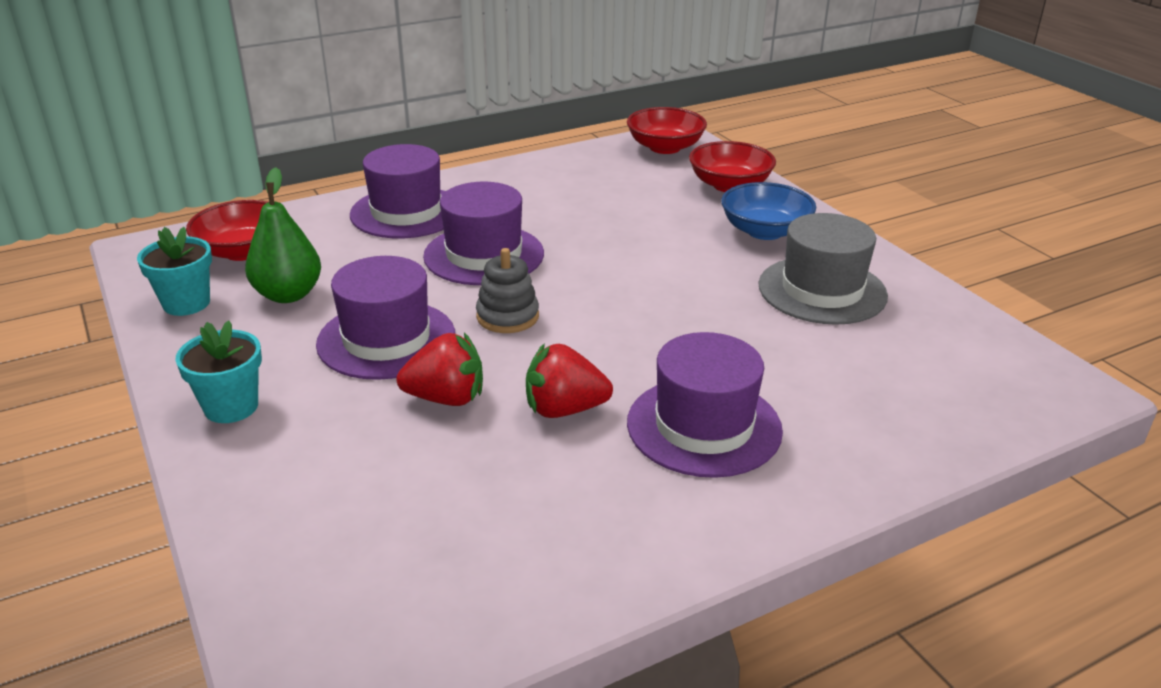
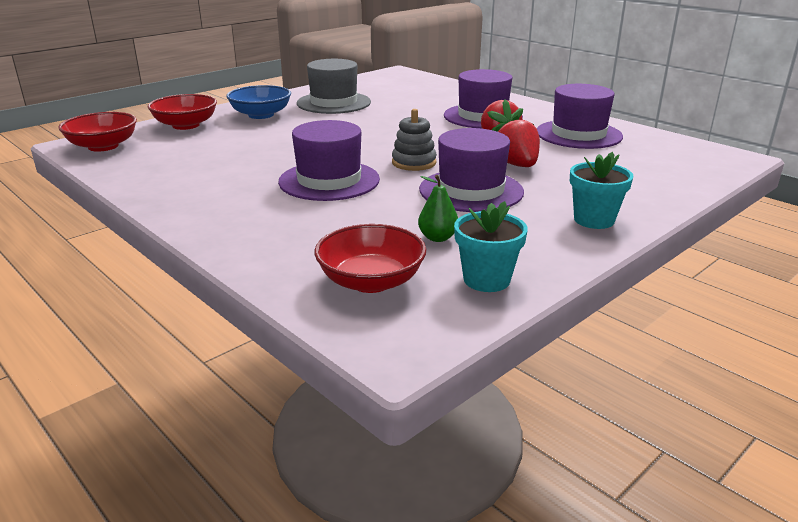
camera: 105 degrees left, 5 degrees down
(288, 295) = (437, 238): green pear -> green pear, size x0.60
(406, 212) = (256, 221): purple hat -> purple hat (578, 134)

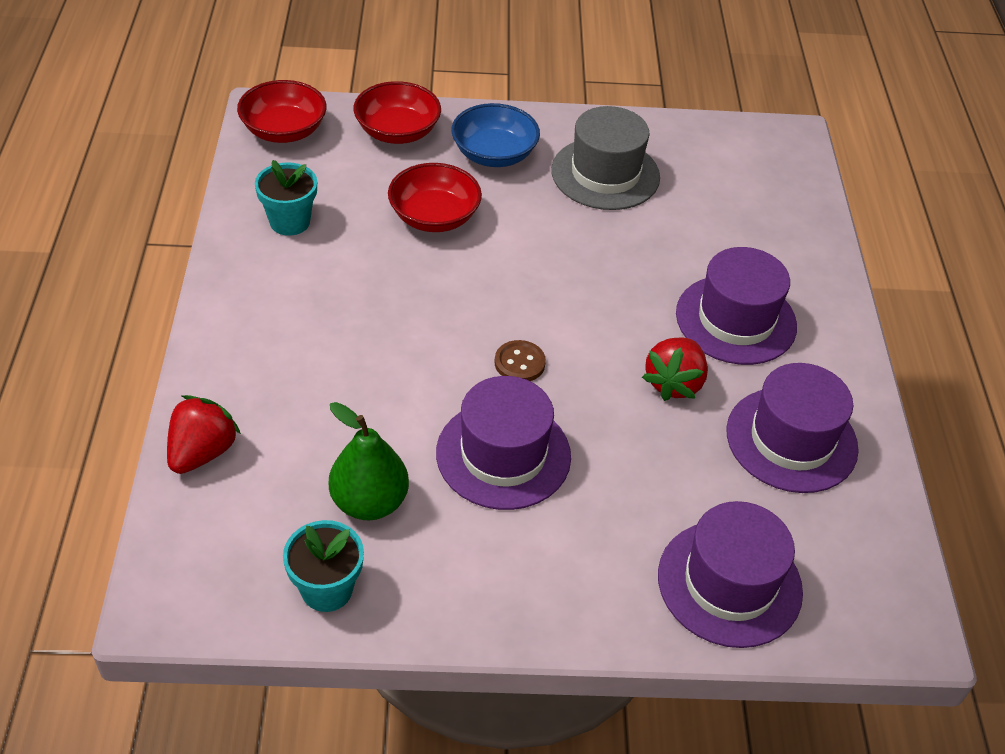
camera: 40 degrees right, 20 degrees up
(329, 180) = (399, 337): purple hat -> purple hat (729, 583)
(371, 281) = (243, 515): red bowl -> red bowl (434, 217)
(414, 163) = (519, 363): grey stacking toy -> brown button
(437, 238) = (369, 502): green pear -> green pear, size x1.67
(517, 165) = (618, 446): red strawberry -> red strawberry (202, 452)
(594, 220) = (545, 594): turquoise flower pot -> turquoise flower pot (290, 222)

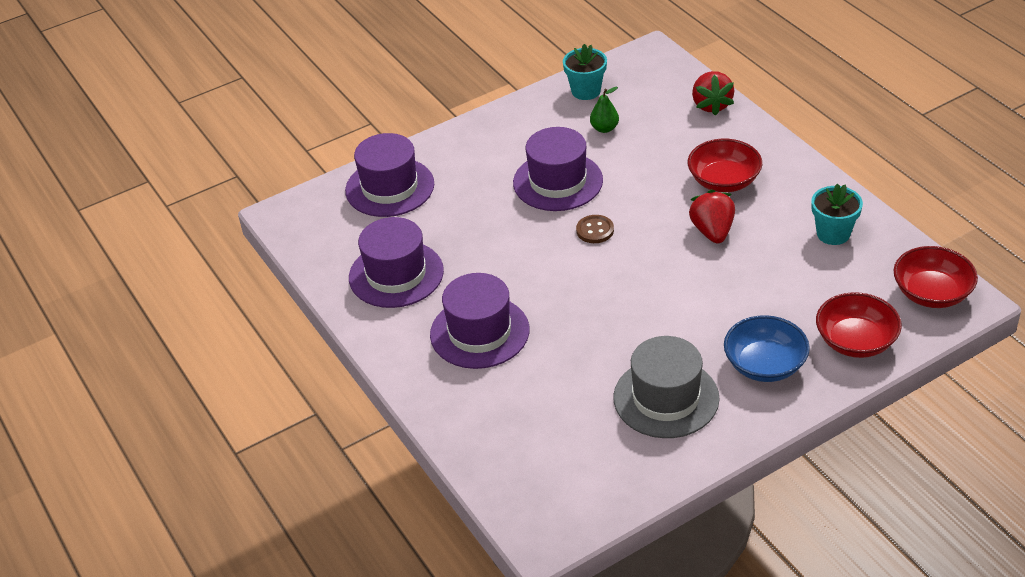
camera: 155 degrees right, 5 degrees down
(369, 502) = (604, 128): green pear -> green pear, size x0.60
(434, 217) = (748, 290): red bowl -> red bowl (724, 181)
(674, 383) = (491, 269): red strawberry -> red strawberry (712, 231)

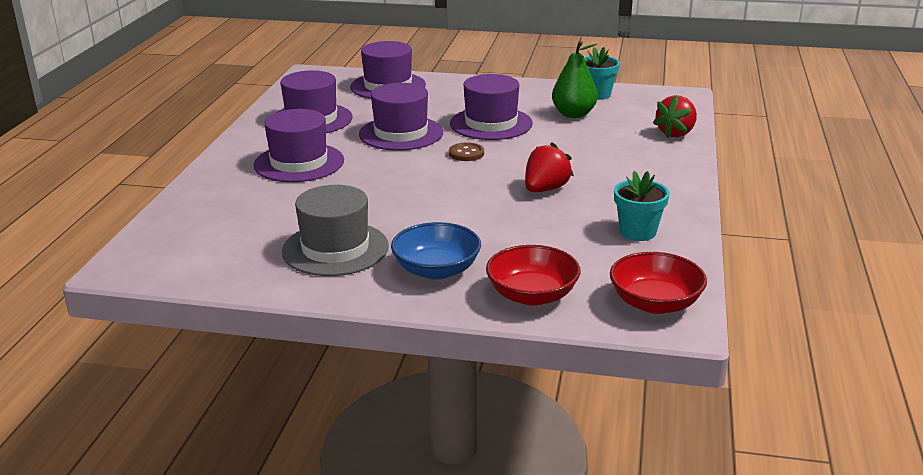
camera: 40 degrees right, 15 degrees down
(504, 241) = (401, 133): none -> purple hat
(604, 128) = (573, 114): green pear -> green pear, size x1.67
(724, 181) = (607, 170): red bowl -> none

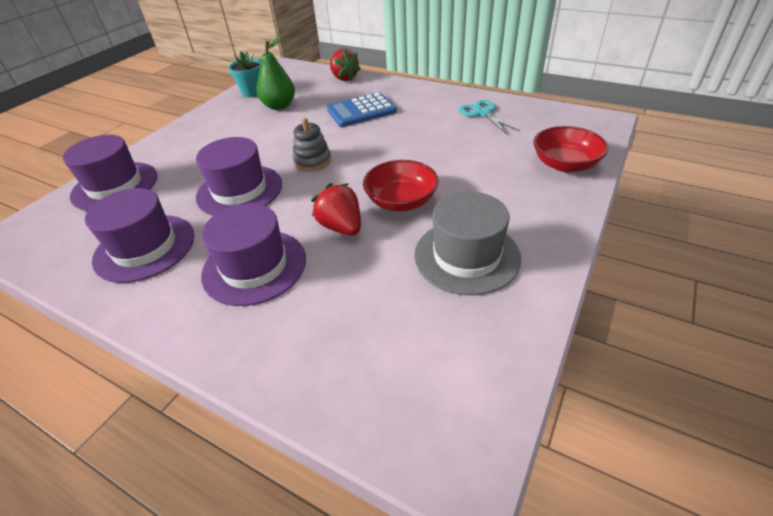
camera: 70 degrees left, 15 degrees up
(436, 270) = (519, 201): blue bowl -> none
(466, 153) = (312, 161): brown button -> grey stacking toy
(491, 124) = (263, 142): purple hat -> none
(545, 189) = (401, 136): red strawberry -> red strawberry (341, 227)
(592, 158) = (361, 111): none -> blue calculator
(638, 232) = (483, 113): turquoise flower pot -> turquoise scissors
(655, 303) = (578, 123): red bowl -> red bowl (401, 201)

